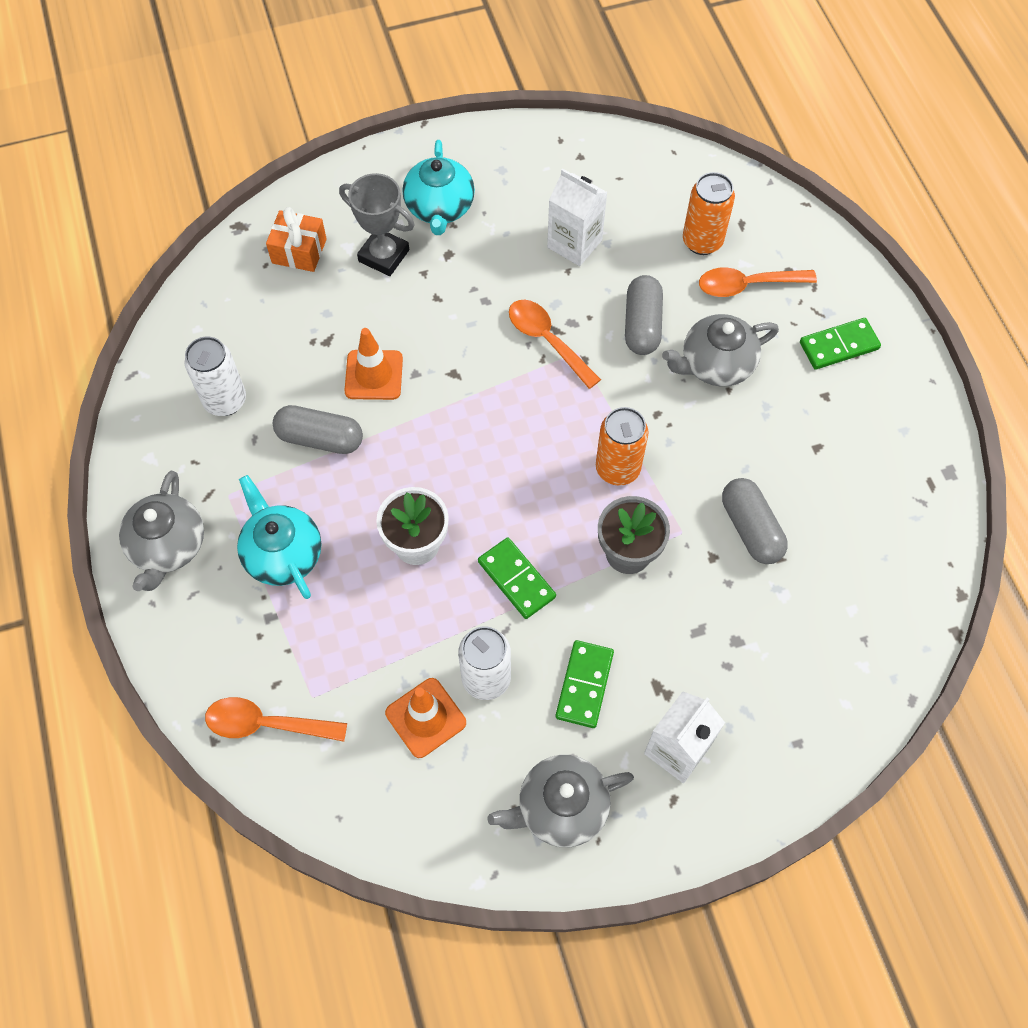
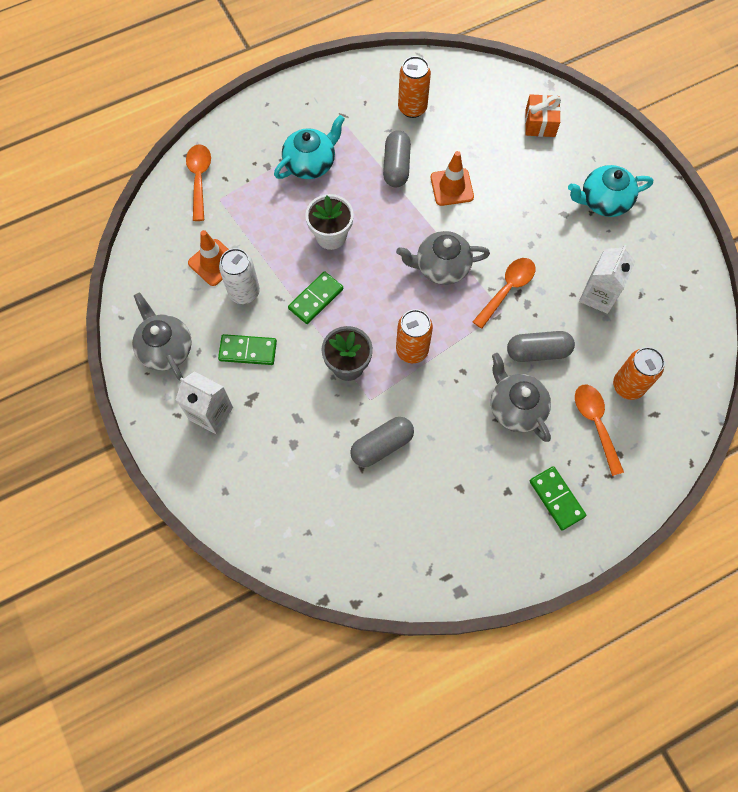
camera: 80 degrees right, 5 degrees up
(168, 546) = (304, 103): grey teapot -> grey teapot (441, 267)
(225, 401) = (412, 108): white can -> orange can
(384, 255) = (551, 174): grey trophy -> none

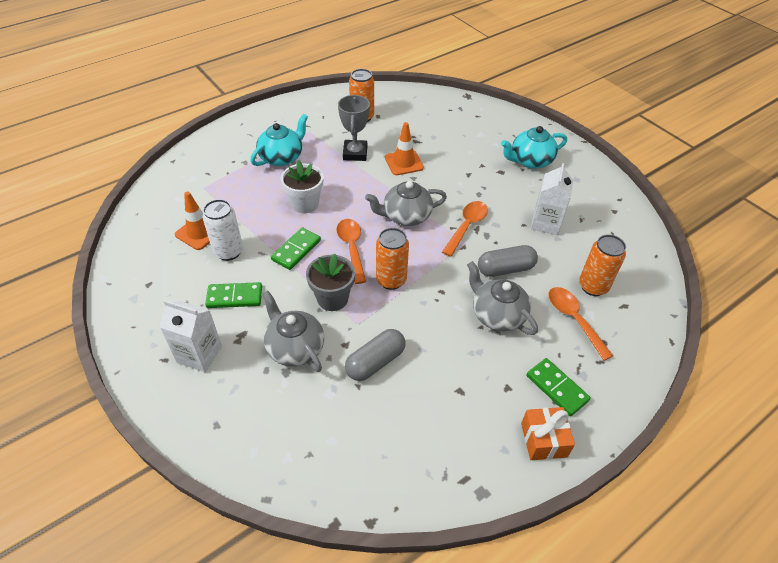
camera: 10 degrees left, 20 degrees down
(165, 348) = (152, 303): grey teapot -> grey teapot (294, 347)
(199, 179) = (185, 175): orange spoon -> orange spoon (352, 248)
(396, 166) = (355, 153): grey capsule -> grey trophy
(540, 123) = (466, 118): orange gift -> orange gift (543, 440)

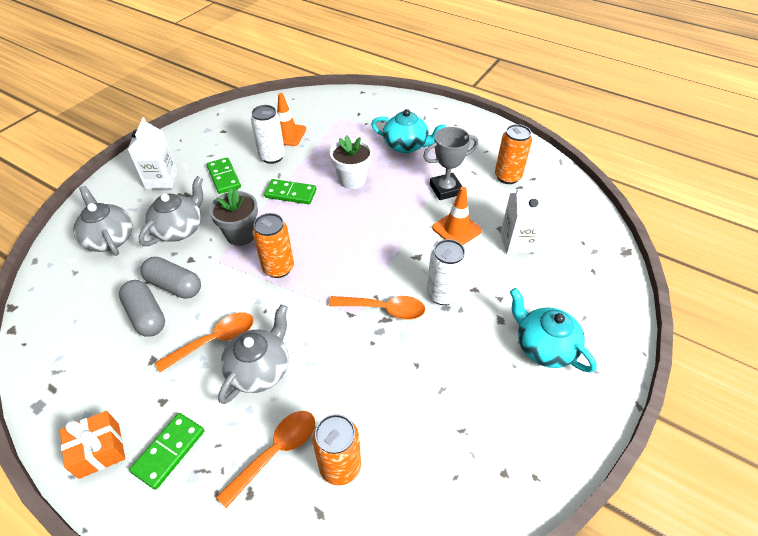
camera: 70 degrees right, 0 degrees up
(352, 248) = (309, 228): orange spoon -> orange spoon (214, 341)
(405, 216) = (373, 254): grey teapot -> grey teapot (109, 238)
(466, 191) = (442, 294): none -> white can
(505, 269) = (332, 362): grey capsule -> grey capsule (146, 316)
(545, 223) = (431, 388): white carton -> white carton (517, 242)

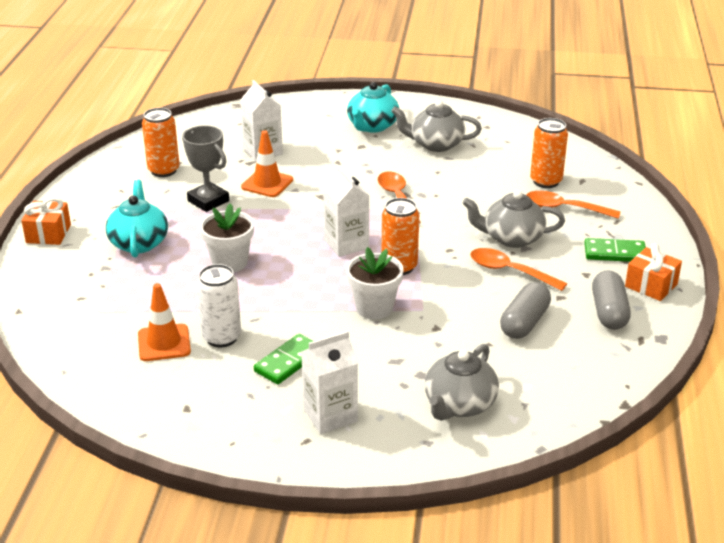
camera: 115 degrees left, 15 degrees down
(174, 285) = (476, 322): grey capsule -> grey capsule (609, 312)
(179, 229) = (401, 356): grey teapot -> grey teapot (435, 144)
(241, 234) = (374, 308): grey flower pot -> white flower pot
(290, 194) = (283, 298): green domino -> none
(332, 247) = (346, 244): none -> white carton
(442, 112) = (48, 234): none -> orange gift
(442, 294) = (356, 175): white can -> none

